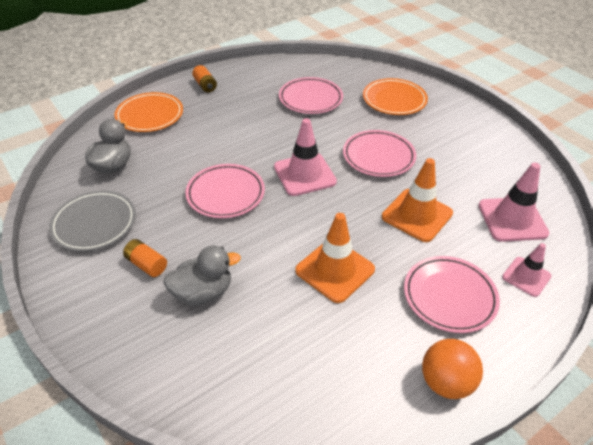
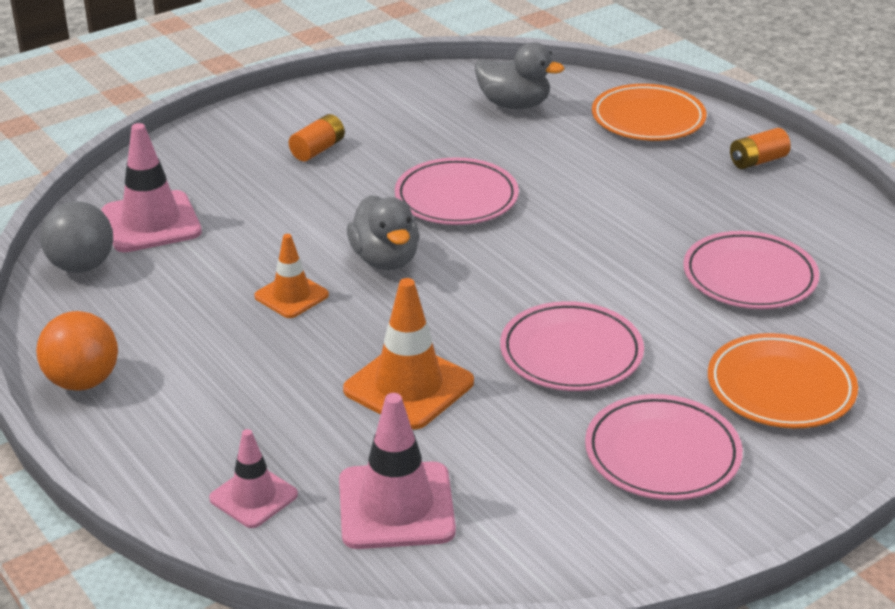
camera: 90 degrees right, 10 degrees down
(94, 224) = (393, 107): grey plate -> none
(203, 292) = (266, 192): grey duck -> grey duck (385, 259)
(300, 408) = (82, 266): none -> grey ball
(304, 174) = (510, 270): pink traffic cone -> pink traffic cone (151, 222)
(335, 270) = (291, 296): orange traffic cone -> orange traffic cone, size x0.61
(449, 296) = (225, 402): pink plate -> pink plate (662, 454)

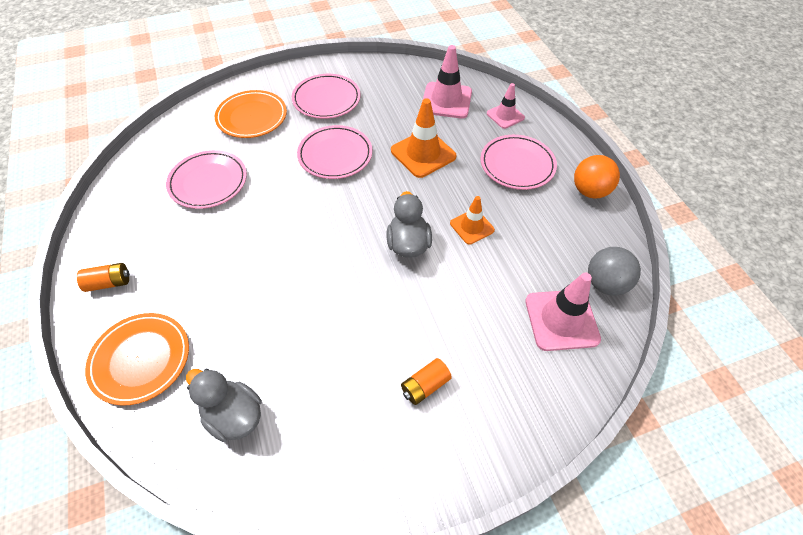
camera: 165 degrees left, 20 degrees up
(456, 198) = (340, 294): pink plate -> pink plate (517, 165)

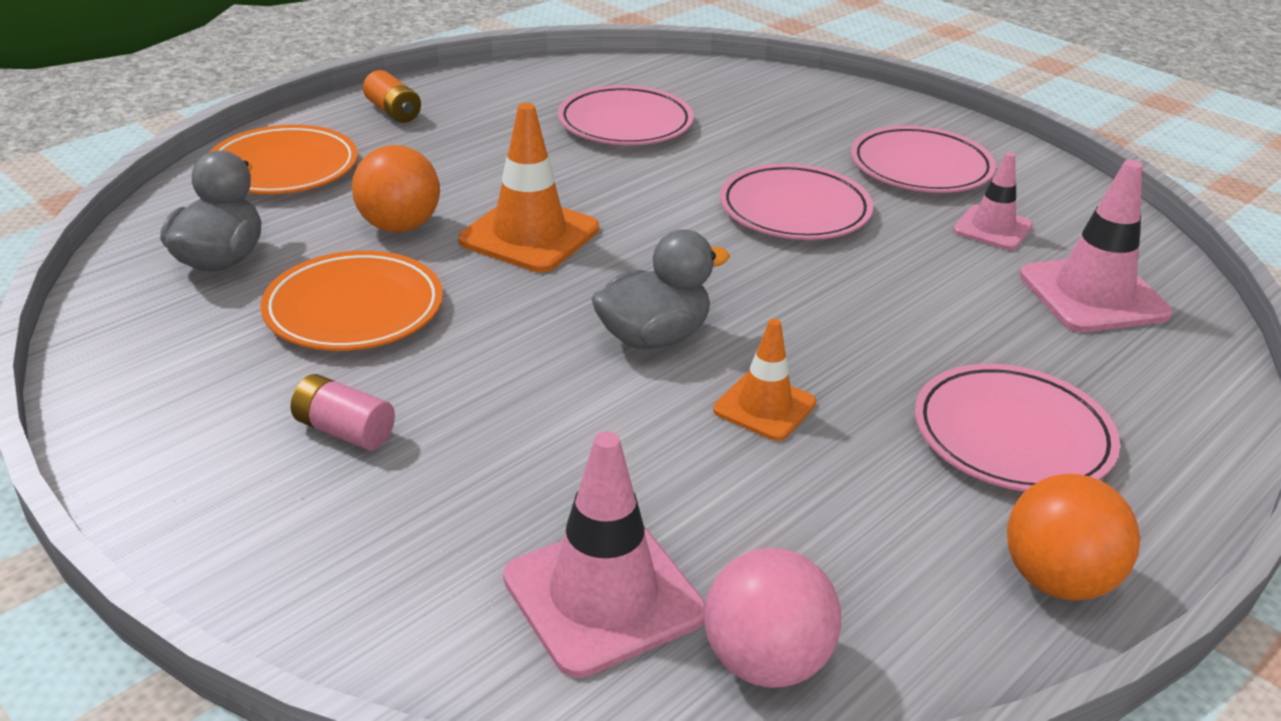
camera: 65 degrees right, 20 degrees down
(252, 117) = (796, 117): orange plate -> orange plate (354, 309)
(252, 316) = (399, 226): none -> orange ball
(423, 153) = (903, 301): orange traffic cone -> orange traffic cone (529, 235)
(425, 386) = (344, 431): orange battery -> pink battery
(505, 116) = (1153, 386): pink traffic cone -> pink traffic cone (992, 228)
(605, 284) = (766, 661): grey ball -> pink ball

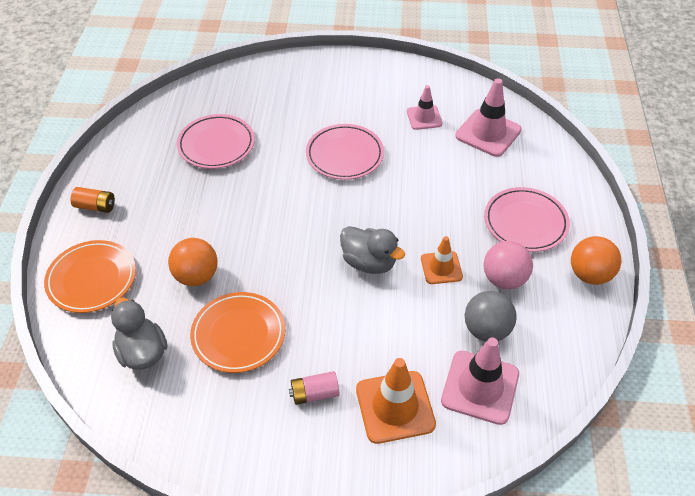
camera: 40 degrees left, 15 degrees up
(529, 235) = (258, 242): orange traffic cone -> orange traffic cone (395, 407)
(653, 337) = (369, 262): grey duck -> grey duck turned 105 degrees clockwise
(729, 529) = (486, 330): none -> grey ball
(766, 661) = (548, 371): pink ball -> pink ball (504, 279)
(920, 167) = (365, 97): pink plate -> none

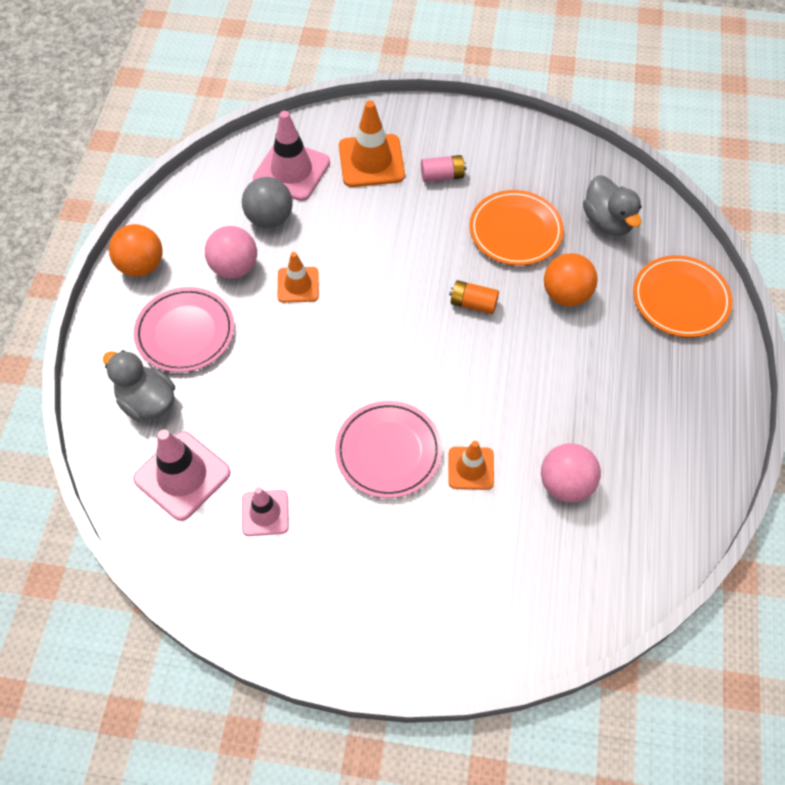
camera: 175 degrees left, 10 degrees up
(95, 206) = (705, 394): orange battery -> orange battery (473, 304)
(216, 145) = (566, 484): pink plate -> pink ball
(284, 149) = (471, 468): none -> orange traffic cone
(369, 262) = (376, 296): grey duck -> grey duck (147, 402)

